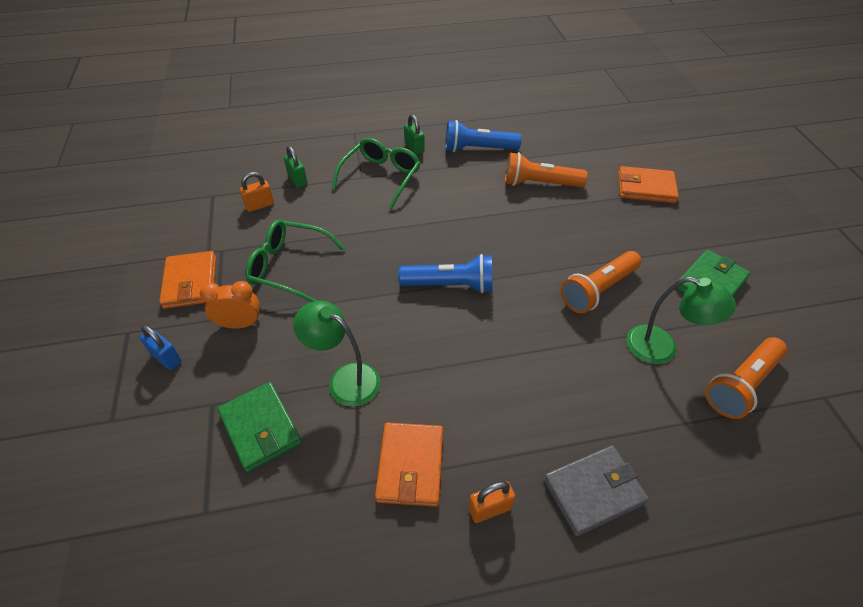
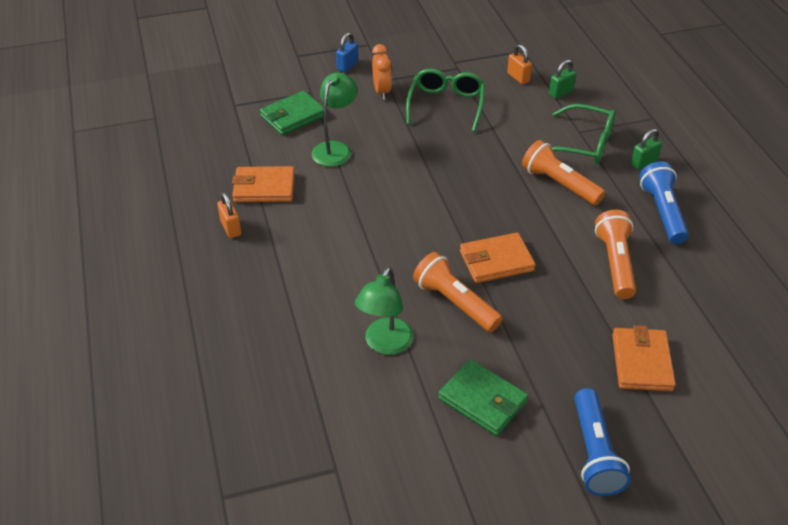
camera: 85 degrees right, 5 degrees down
(190, 282) = (419, 60): orange wallet -> orange wallet (496, 261)
(450, 285) = (442, 199): blue flashlight -> blue flashlight (594, 453)
(593, 491) = (241, 284): grey wallet -> none
(741, 385) = (346, 400): orange flashlight -> orange flashlight (559, 184)

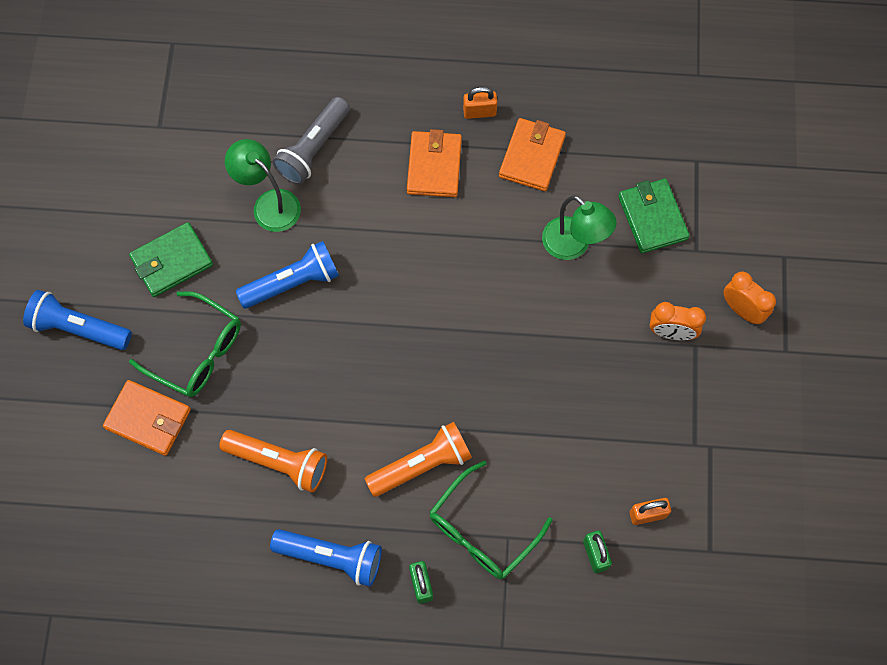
camera: 110 degrees right, 25 degrees up
(312, 329) = (313, 149): none -> grey flashlight
(347, 65) = (742, 310): blue padlock -> orange clock
(446, 105) = (616, 398): green glasses -> green glasses (196, 351)
(455, 303) = (292, 283): orange flashlight -> blue flashlight
(496, 261) = (331, 344): orange wallet -> orange wallet (434, 166)

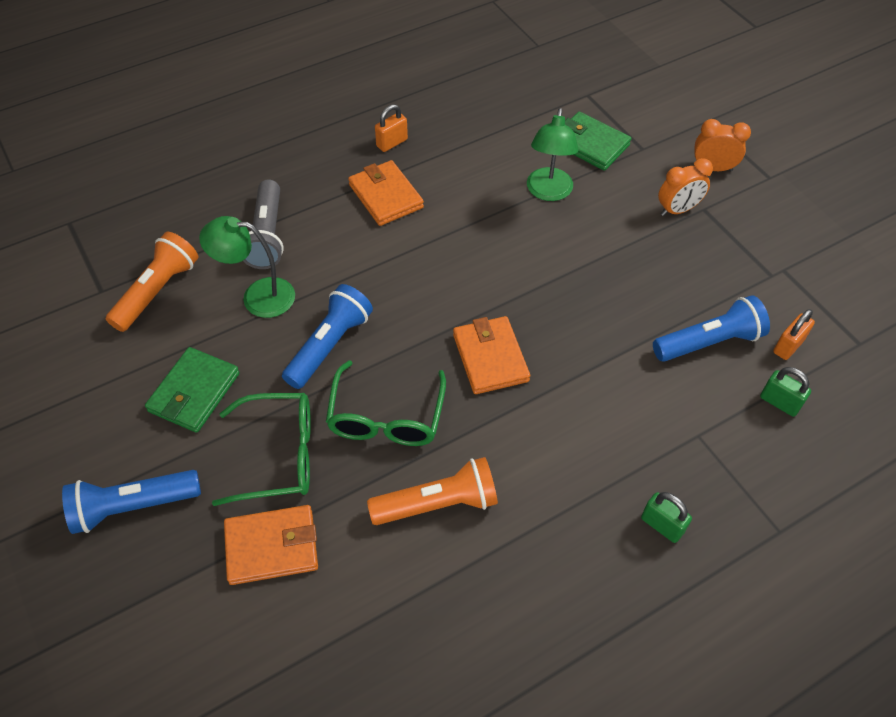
camera: 35 degrees left, 15 degrees down
(331, 557) = (559, 557): blue flashlight -> blue flashlight (709, 342)
(421, 465) = (572, 423): orange flashlight -> orange flashlight (157, 291)
(483, 530) = (672, 443): green glasses -> green glasses (386, 416)
(532, 157) = (461, 151): orange wallet -> orange wallet (490, 358)
(573, 245) = (548, 192): green lamp -> green lamp turned 90 degrees clockwise

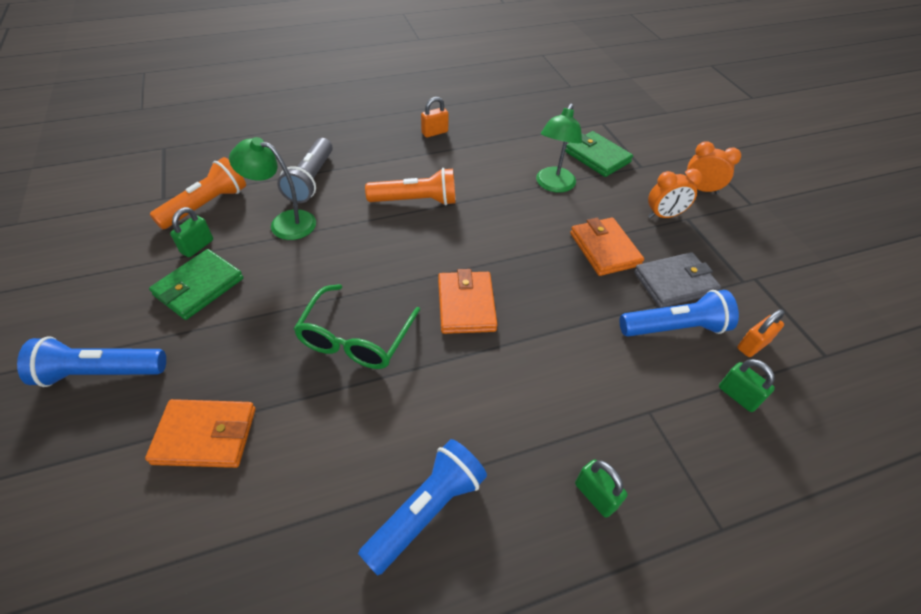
camera: 10 degrees right, 5 degrees down
(170, 345) = (197, 246): none -> green padlock
(278, 455) = (246, 353): green glasses -> none
(329, 345) = (328, 270): blue flashlight -> blue flashlight (426, 510)
(386, 196) = (417, 168): orange wallet -> orange wallet (604, 249)
(438, 504) = (376, 427): orange flashlight -> orange flashlight (416, 201)
(701, 291) = (674, 283): none -> grey wallet

